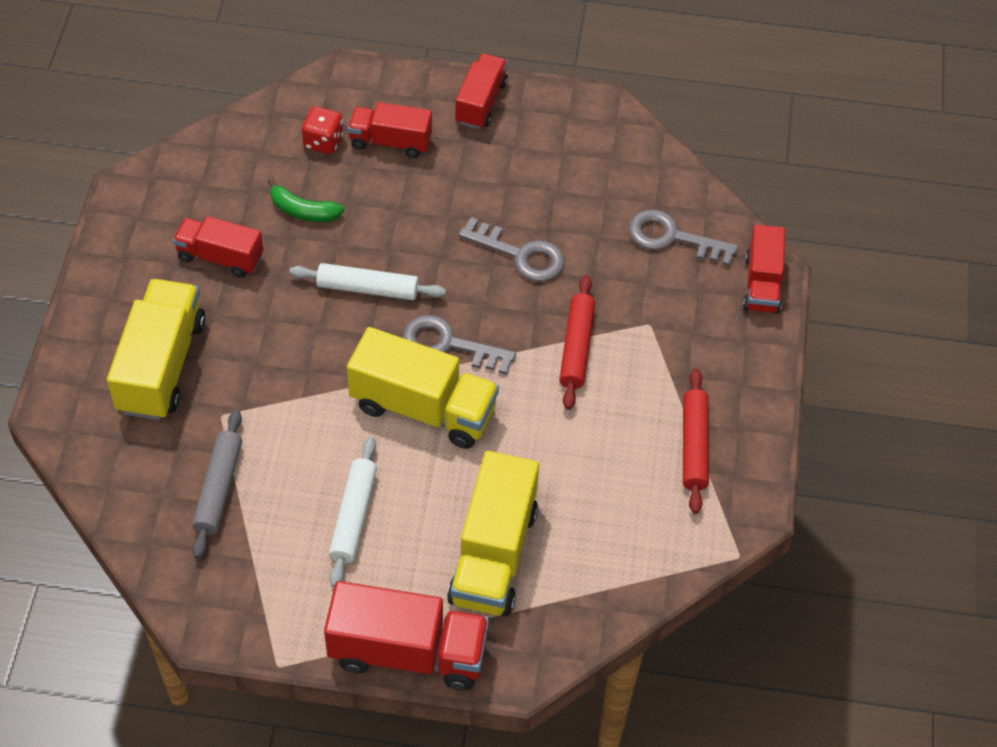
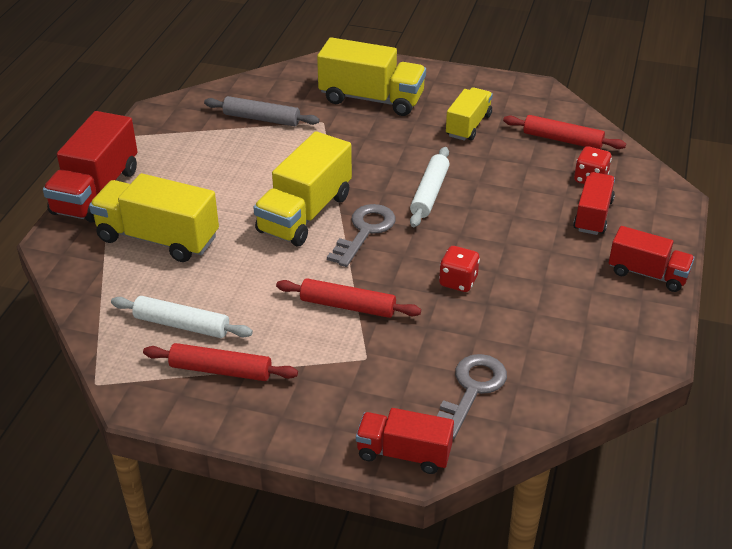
camera: 100 degrees right, 15 degrees down
(220, 257) = (468, 125): red truck -> yellow truck
(245, 165) = (562, 140): none -> red rolling pin
(303, 211) = (514, 165): green banana -> none
(353, 516) = (217, 174): white rolling pin -> white rolling pin (182, 325)
(520, 255) = (458, 281): grey key -> red dice

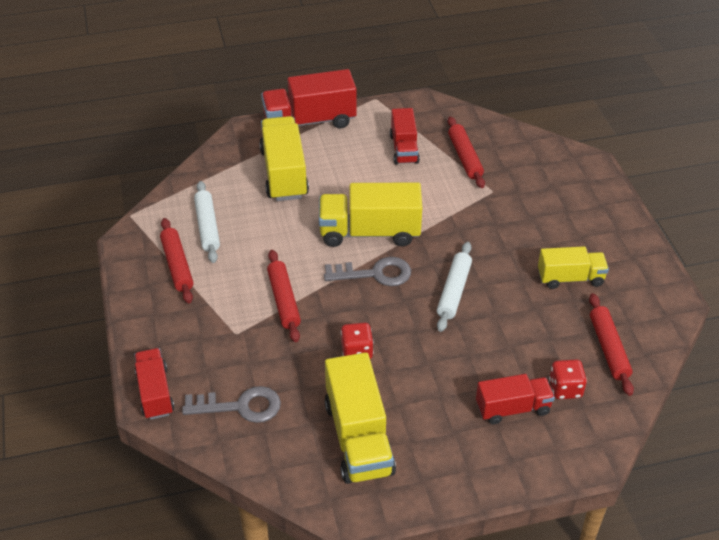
camera: 60 degrees right, 5 degrees up
(261, 119) = (465, 157): grey rolling pin -> red rolling pin
(371, 99) = (551, 204): yellow truck -> yellow truck (358, 437)
(429, 193) = (454, 291): white rolling pin -> white rolling pin turned 60 degrees counterclockwise
(647, 274) = (460, 474): red truck -> red truck (404, 149)

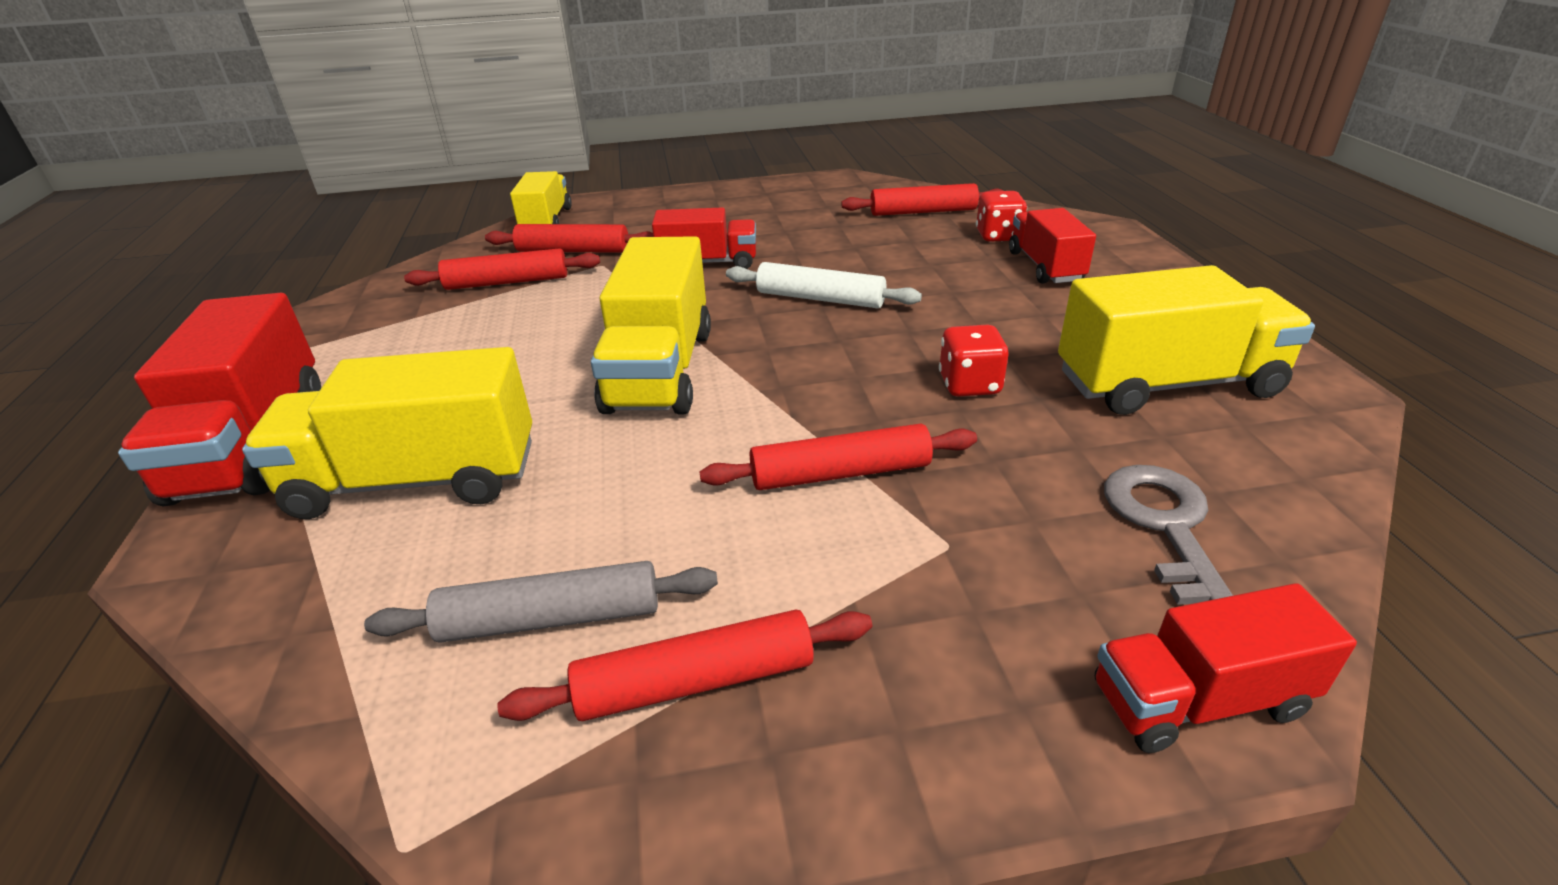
camera: 85 degrees left, 10 degrees down
(207, 226) = (551, 618): white rolling pin -> grey rolling pin
(375, 274) = (772, 366): grey key -> none
(404, 149) = (443, 333): red truck -> red truck (708, 263)
(511, 175) = (573, 251): none -> red rolling pin
(570, 278) = (799, 225): yellow truck -> yellow truck (546, 221)

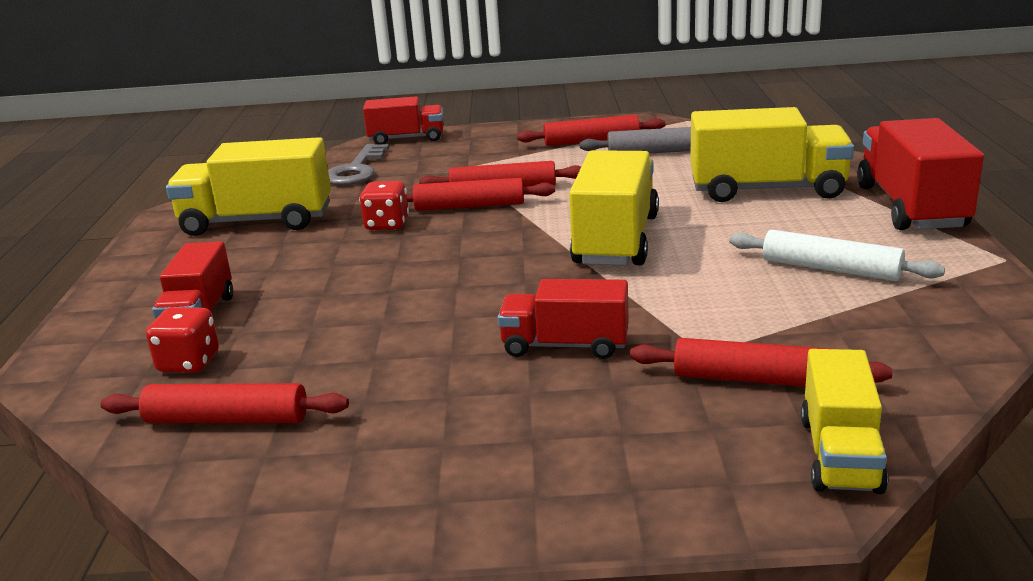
camera: 170 degrees left, 10 degrees down
(507, 282) = (817, 333): red rolling pin -> red rolling pin (469, 206)
(820, 299) = (455, 293): white rolling pin -> white rolling pin (830, 269)

